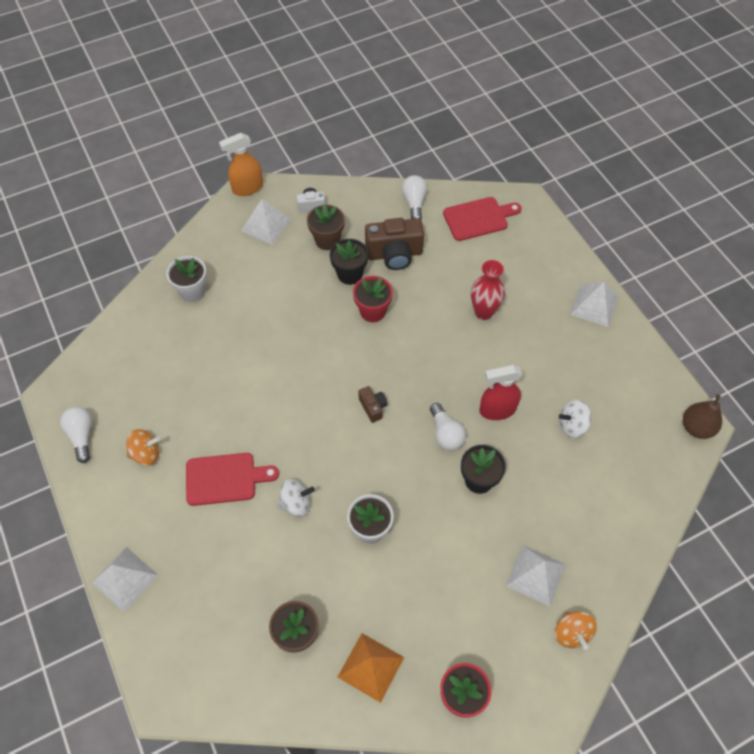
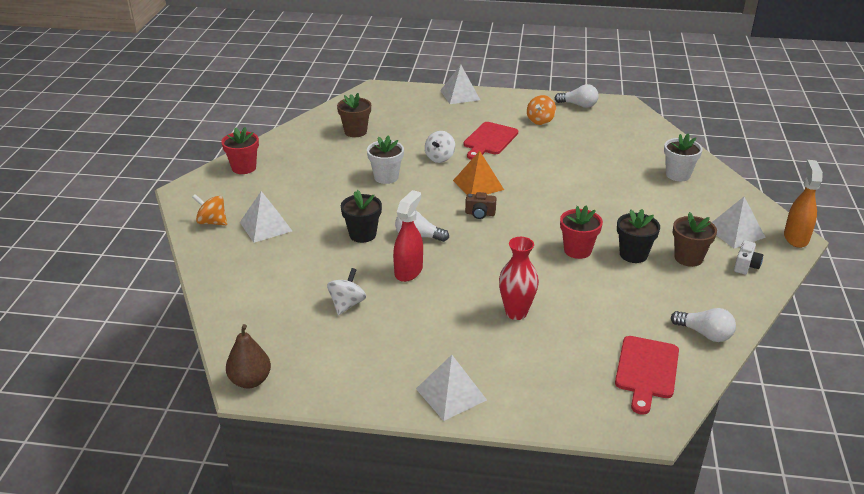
camera: 125 degrees right, 25 degrees down
(371, 667) = (304, 147): orange pyramid -> orange pyramid (478, 185)
(394, 254) = (638, 290): brown camera -> none

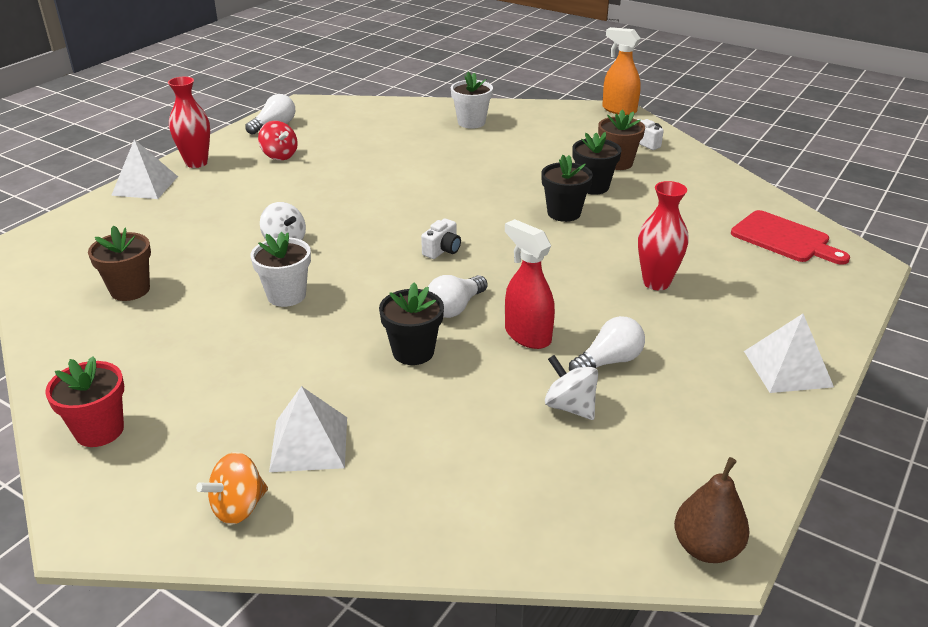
camera: 65 degrees left, 0 degrees up
(478, 185) = (377, 233): orange pyramid -> none
(480, 214) = (442, 250): brown camera -> white camera
(489, 140) = (283, 198): red cutting board -> none
(502, 99) = (196, 163): none -> red vase
(540, 121) = (279, 156): orange spinning top -> red spinning top
(577, 250) = (564, 213): red flower pot -> black flower pot
(704, 334) = (739, 193): white light bulb -> white light bulb (608, 361)
(735, 232) = (591, 130): white pyramid -> none

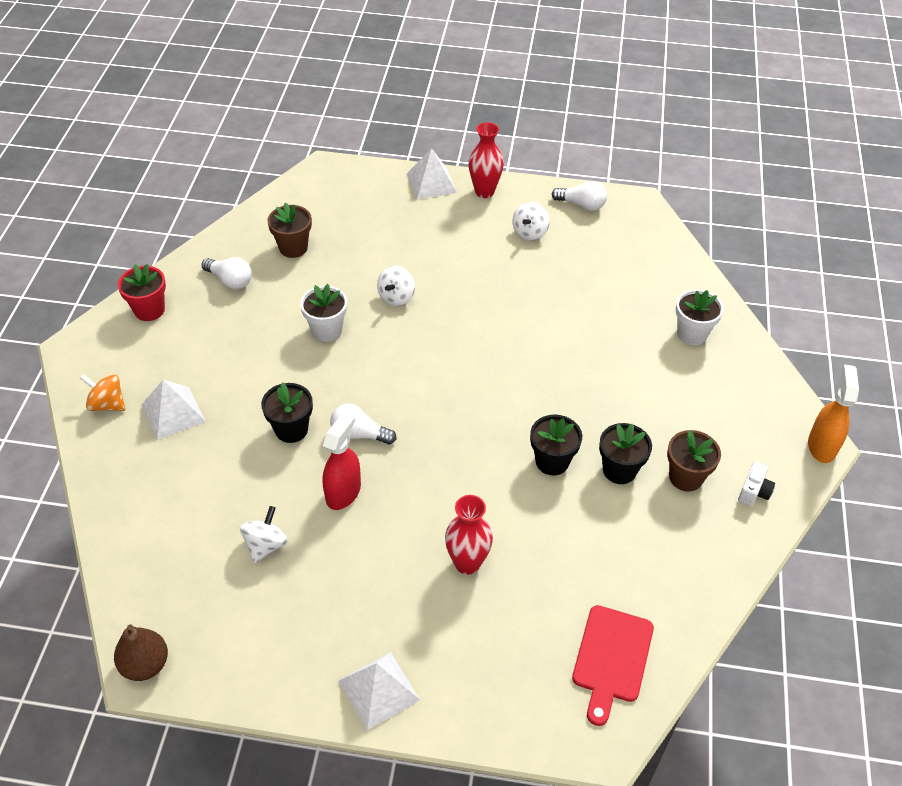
camera: 65 degrees right, 15 degrees up
(279, 156) = (530, 233): red spinning top -> white spinning top
(442, 250) = (438, 397): white camera -> none
(608, 361) = (332, 556): white light bulb -> white light bulb (230, 280)

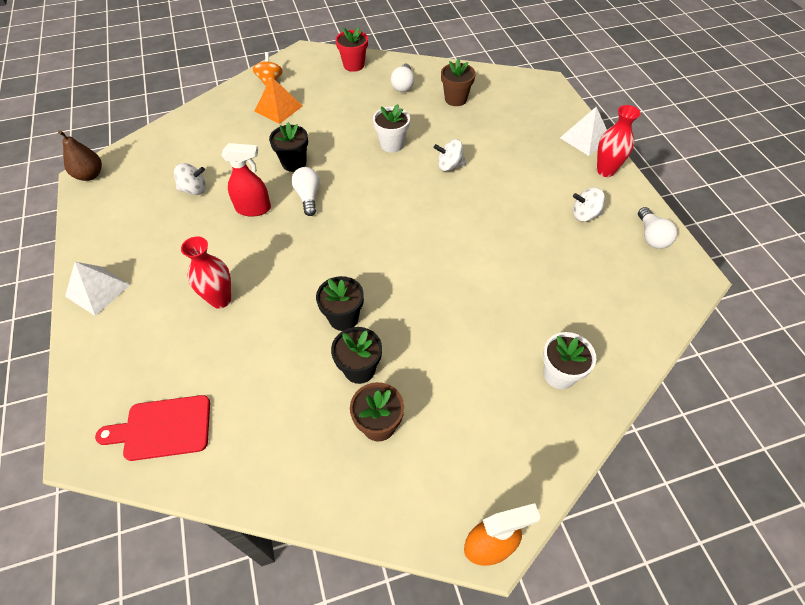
camera: 65 degrees right, 5 degrees up
(173, 413) = (278, 108): white pyramid -> orange pyramid
(753, 492) = (392, 492): white camera -> none

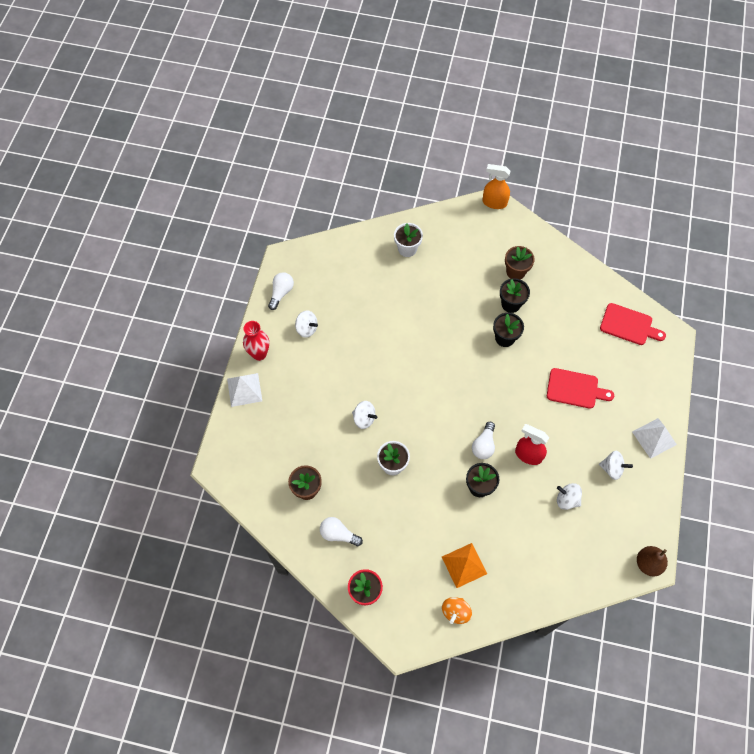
camera: 150 degrees left, 10 degrees up
(148, 236) = (612, 468): none -> white spinning top
(220, 299) = (575, 389): red vase -> red cutting board
(403, 85) = (338, 534): white light bulb -> white light bulb turned 105 degrees counterclockwise

